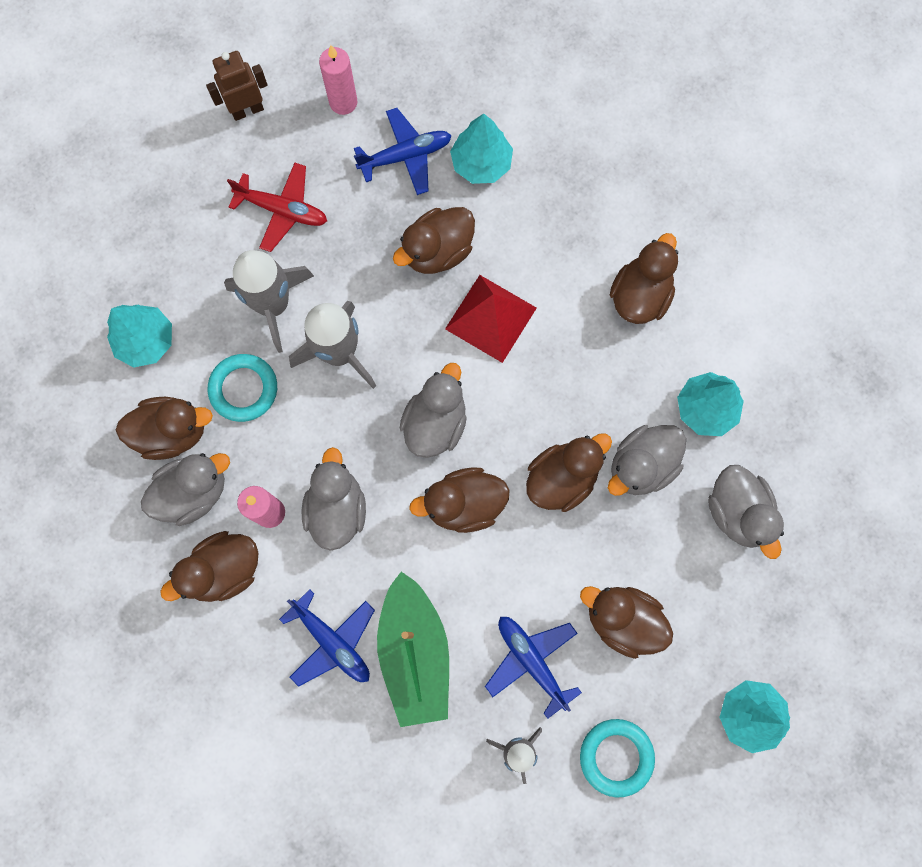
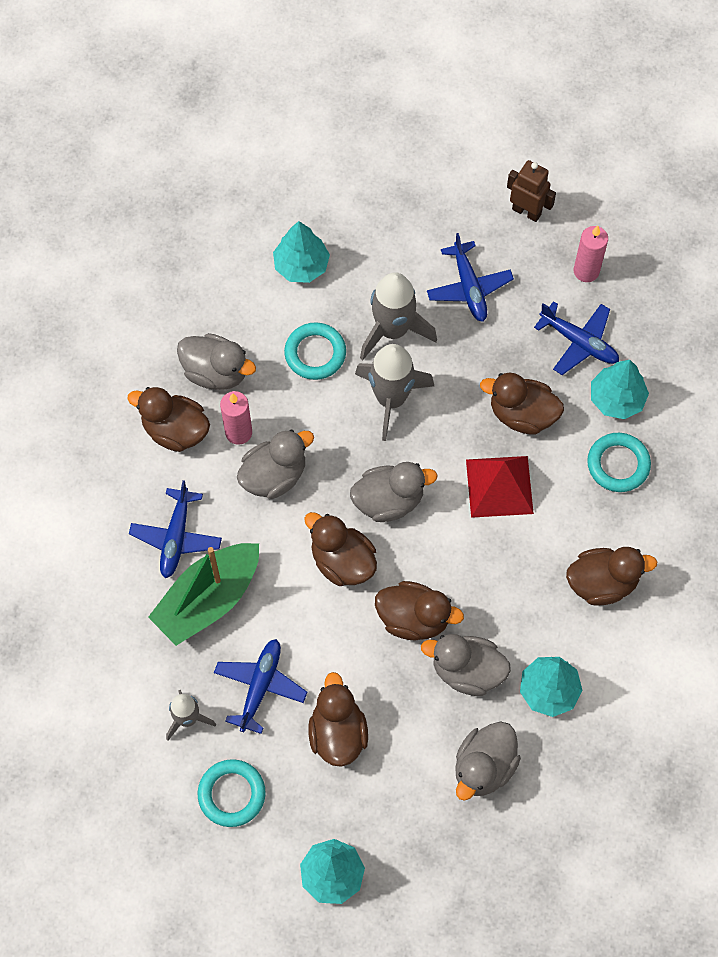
camera: 55 degrees right, 10 degrees down
(172, 432) = (248, 328): brown duck -> none
(283, 210) = (469, 288): red plane -> blue plane
(542, 205) = (618, 464): none -> turquoise ring

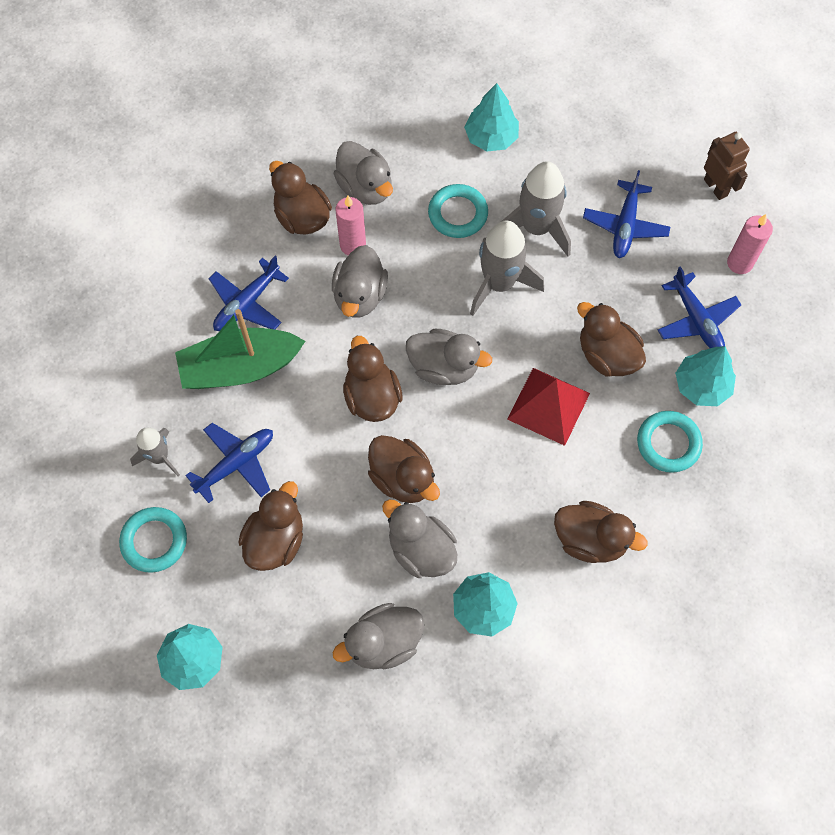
camera: 30 degrees right, 0 degrees up
(274, 475) = (360, 295): grey duck -> grey duck turned 105 degrees clockwise

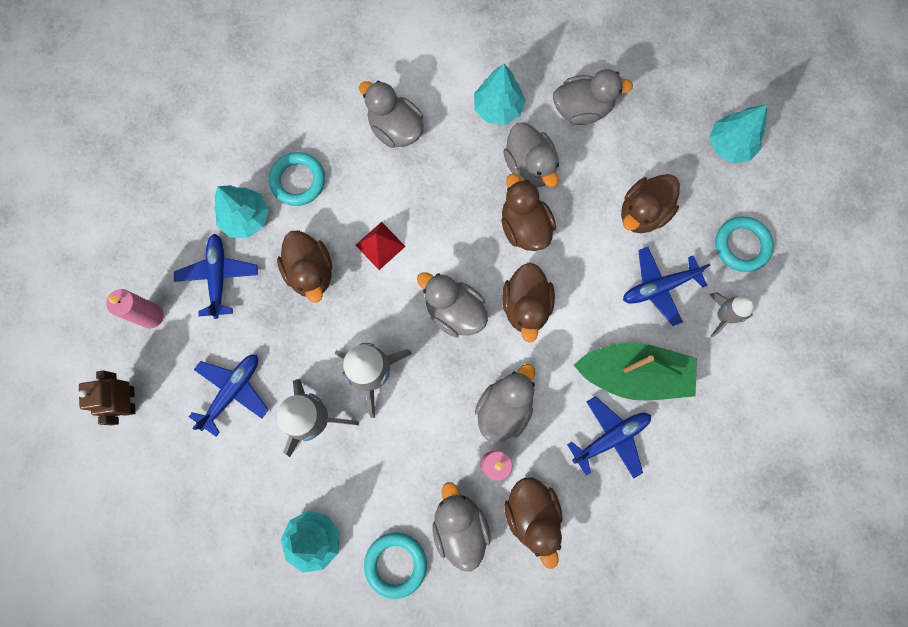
camera: 160 degrees left, 10 degrees up
(458, 214) = (382, 462): turquoise ring -> turquoise ring (396, 564)
(548, 406) = (380, 245): red pyramid -> red pyramid, size x0.64
(590, 540) = (395, 129): brown duck -> grey duck

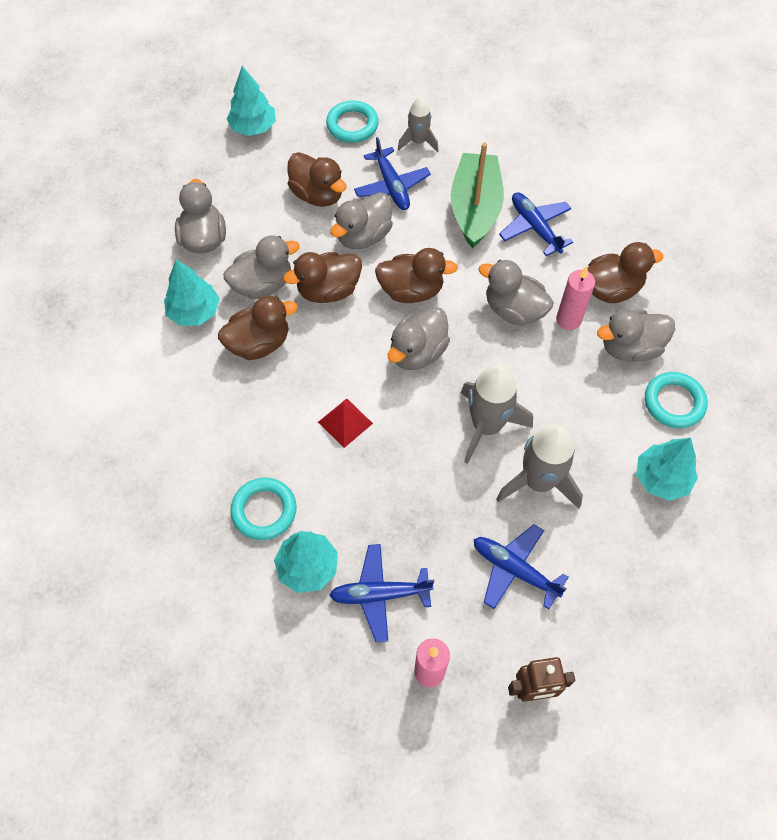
camera: 90 degrees left, 15 degrees down
(310, 272) = (375, 492): brown duck -> brown duck (259, 343)
(395, 129) = (209, 409): grey duck -> grey duck (363, 236)

